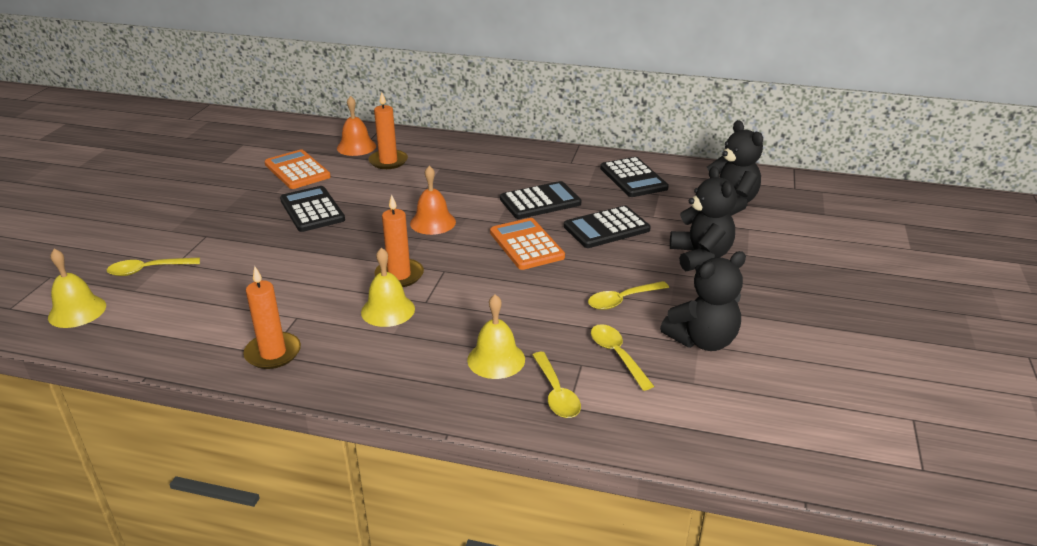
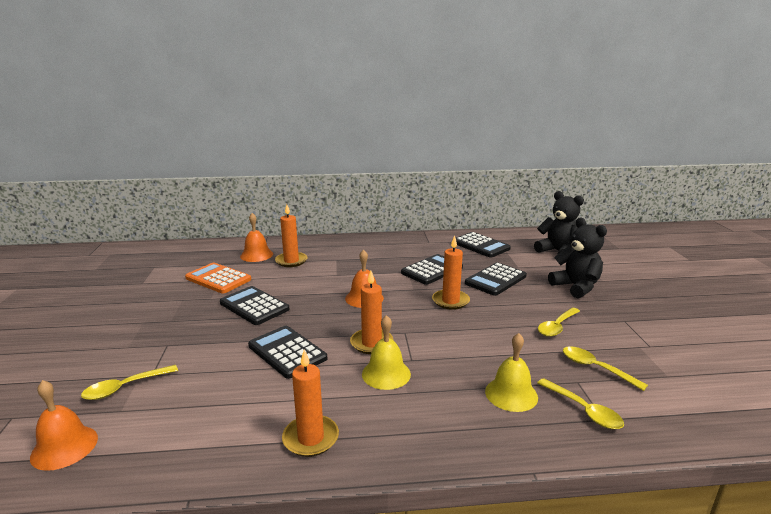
camera: 20 degrees left, 10 degrees down
(77, 311) = (64, 447): yellow bell -> orange bell
(309, 267) = (287, 352): none -> black calculator
(526, 245) = (450, 301): orange calculator -> orange candle
(702, 340) = (639, 343): black teddy bear -> none

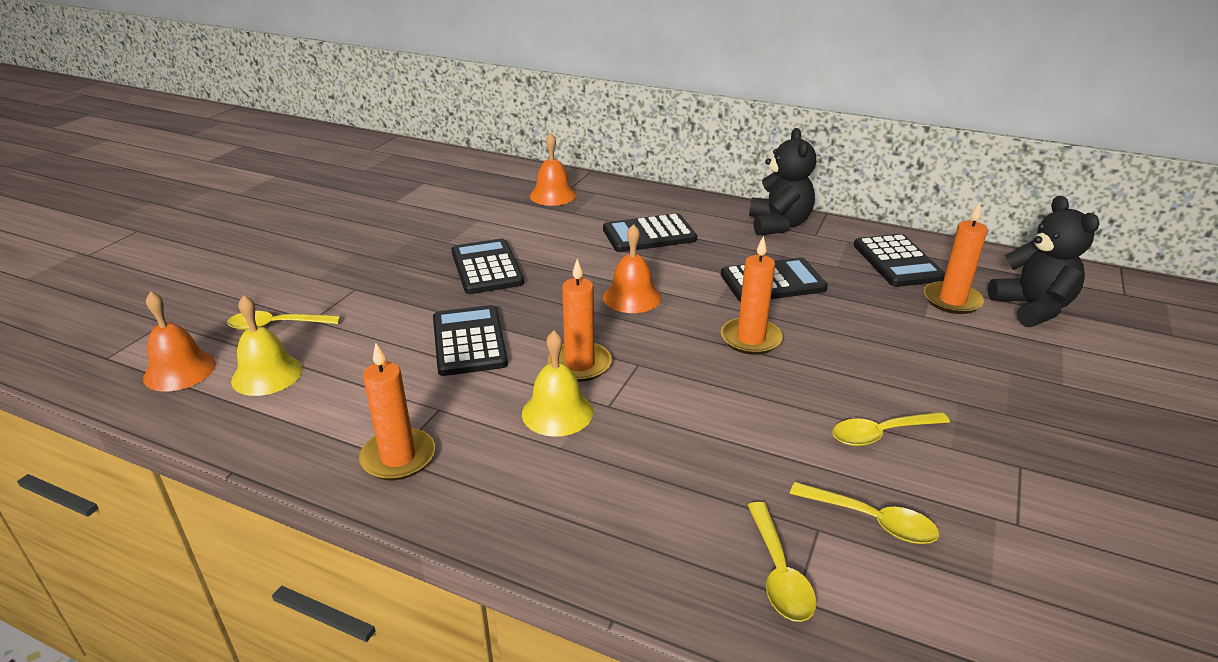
camera: 30 degrees right, 10 degrees up
(218, 279) = (479, 218): orange calculator -> none
(291, 261) = (588, 215): orange candle -> orange candle (952, 300)
(495, 280) = (860, 326): black calculator -> black calculator (649, 235)
(511, 394) = (695, 505): yellow bell -> yellow bell (267, 374)
(576, 287) = (994, 380): black teddy bear -> black teddy bear (778, 225)
(595, 368) = (872, 521): yellow spoon -> yellow spoon turned 135 degrees clockwise

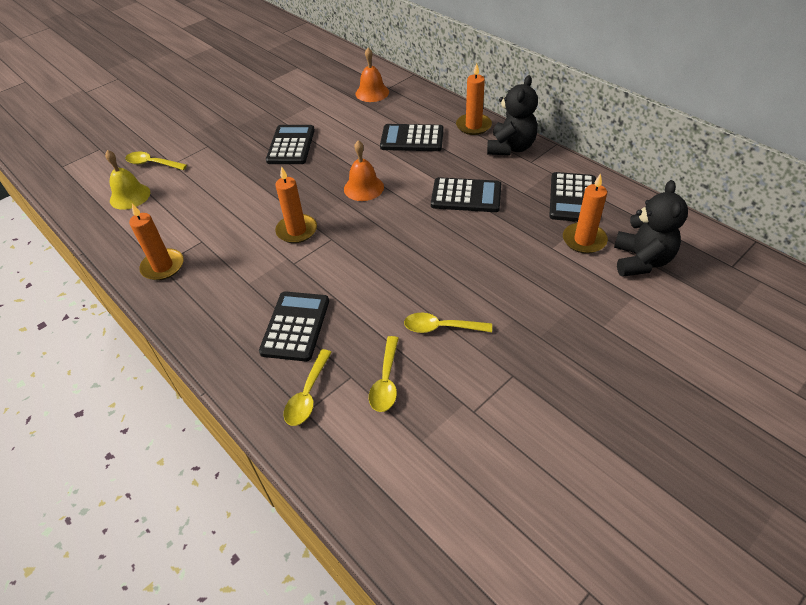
camera: 25 degrees right, 15 degrees up
(180, 370) = (90, 183): orange bell -> none
(469, 341) = (246, 199): black calculator -> black calculator (295, 326)
(557, 412) = (262, 260): yellow bell -> none
(751, 339) = (415, 237): orange candle -> orange candle (473, 126)
(872, 521) = (386, 381): yellow spoon -> yellow spoon turned 45 degrees clockwise

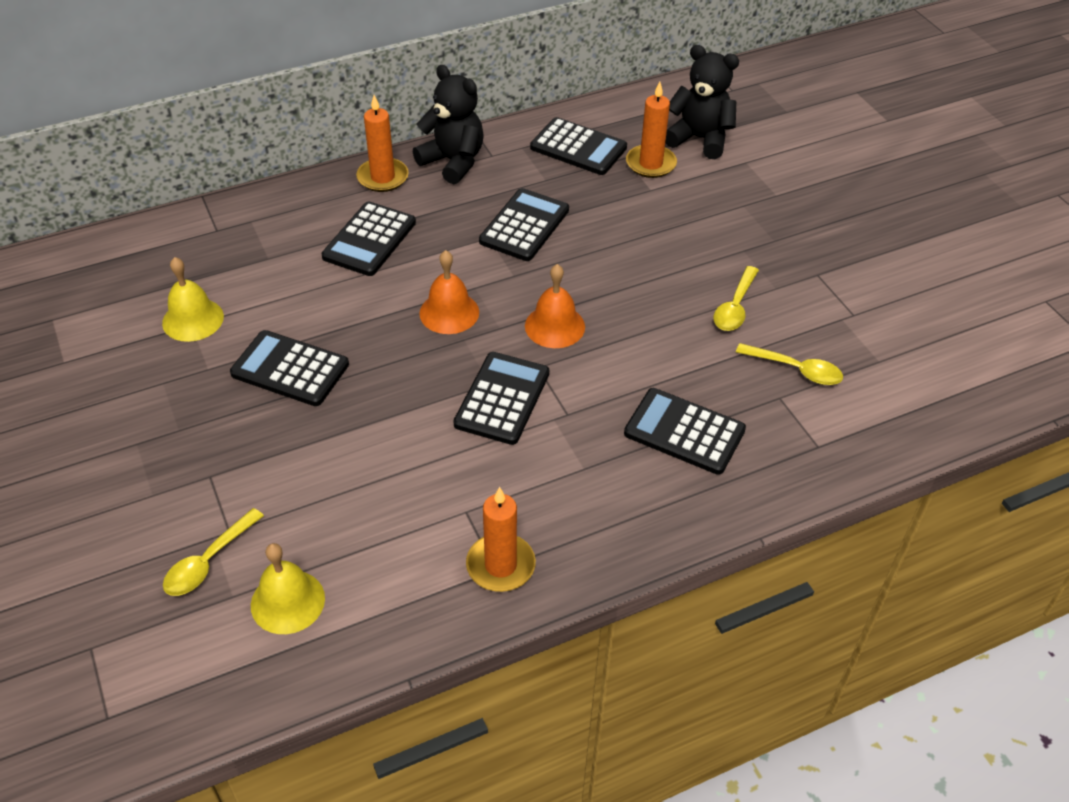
camera: 75 degrees left, 0 degrees up
(297, 231) = (502, 399): orange candle -> black calculator
(307, 395) = (795, 440): yellow spoon -> none
(315, 104) = (193, 319): none -> yellow bell
(372, 92) = (215, 250): orange bell -> orange bell (555, 326)

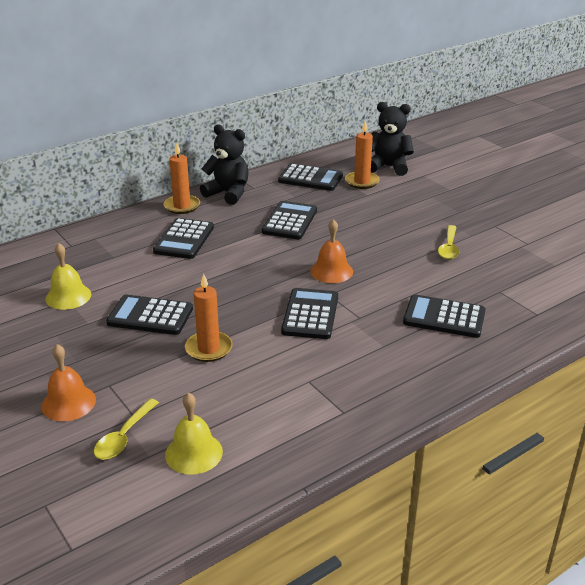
camera: 10 degrees left, 15 degrees down
(449, 312) = (255, 272): orange bell -> orange bell (68, 402)
(500, 565) = (346, 409): orange candle -> orange candle (209, 349)
(796, 370) = (504, 275): yellow spoon -> none

